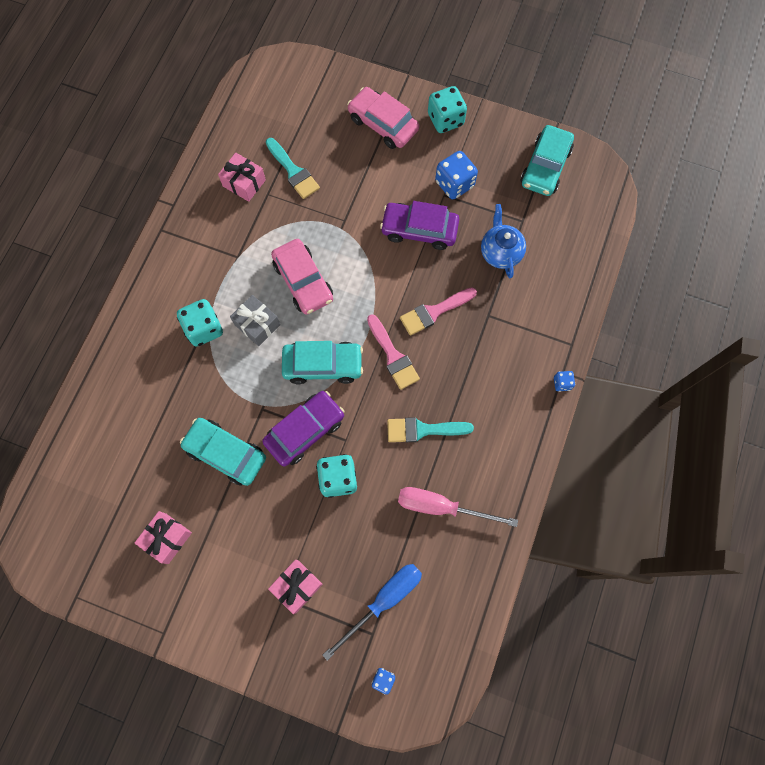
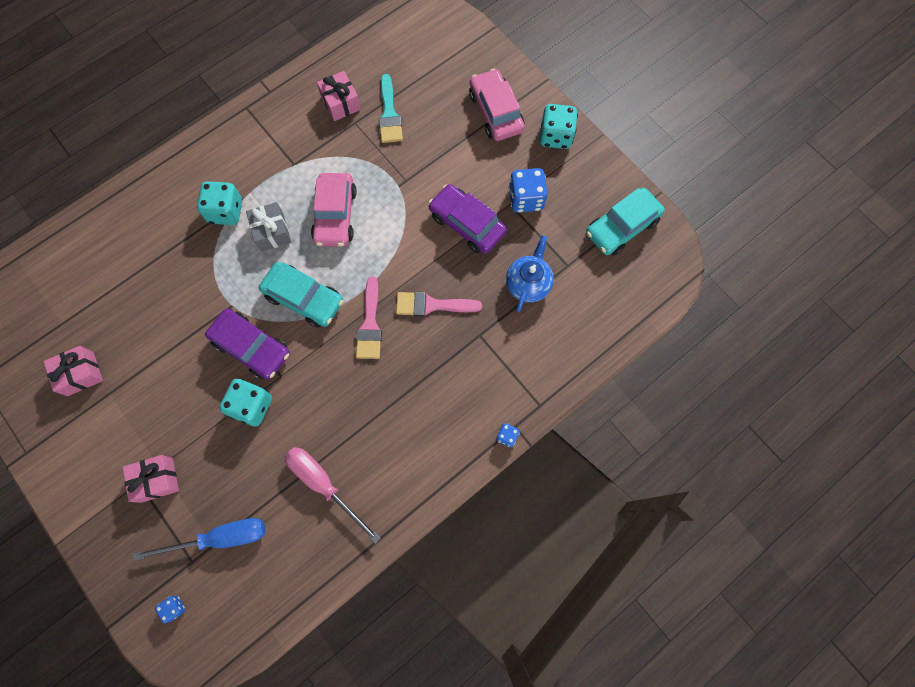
camera: 30 degrees right, 0 degrees up
(225, 453) = (174, 329): turquoise car -> none
(305, 430) = (251, 347): purple car -> purple car turned 45 degrees clockwise
(423, 430) = (353, 406): turquoise brush -> none

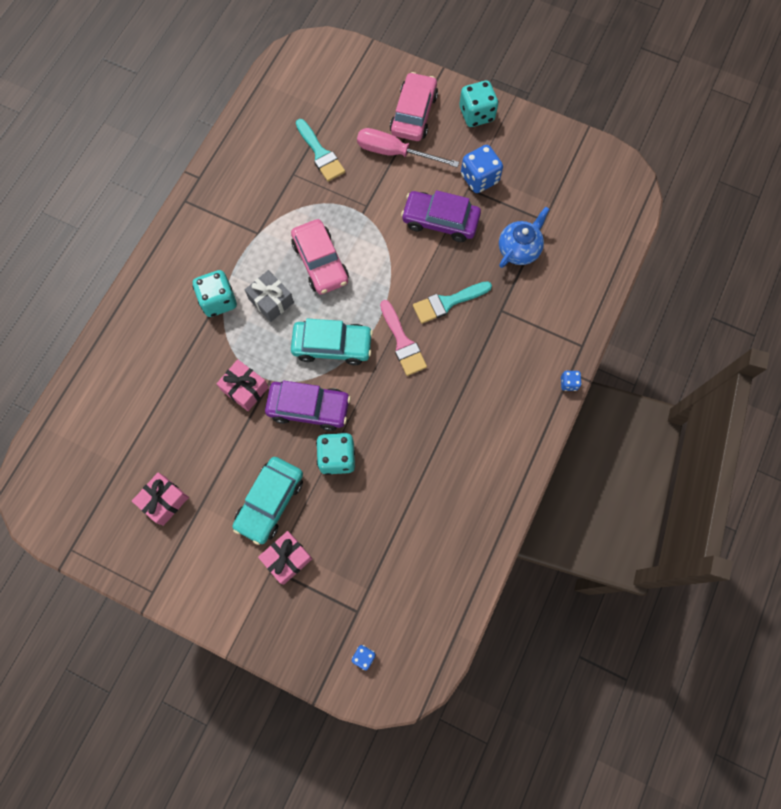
camera: 25 degrees left, 0 degrees up
(220, 538) = (371, 580): blue screwdriver -> none
(324, 485) = (437, 494): pink screwdriver -> pink screwdriver (395, 153)
(341, 103) = (271, 161): pink gift -> pink gift (245, 389)
(432, 305) = (447, 302): pink brush -> turquoise brush
(496, 112) = (413, 114): pink car -> pink car turned 60 degrees clockwise
(528, 283) = (519, 249): blue teapot -> blue teapot turned 45 degrees clockwise
(622, 227) = (572, 168): turquoise car -> turquoise car (270, 502)

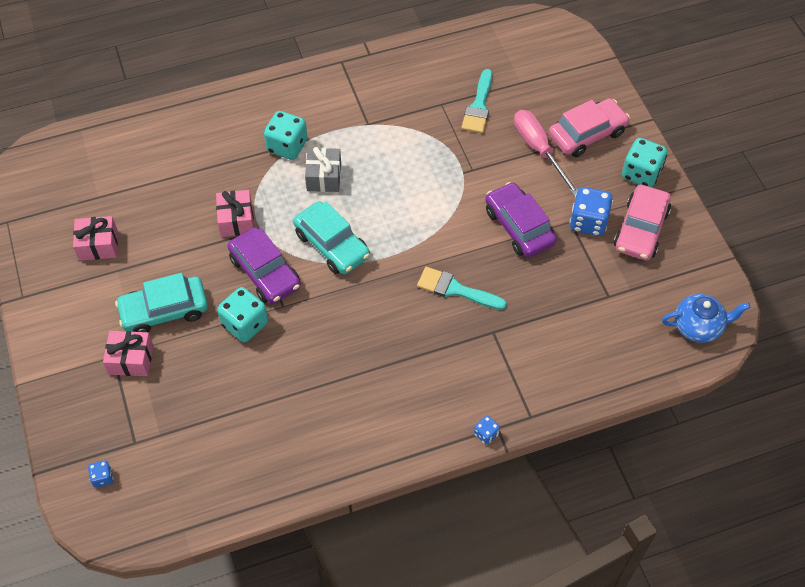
camera: 45 degrees right, 15 degrees down
(320, 262) = (391, 180): pink car -> pink car (641, 229)
(402, 342) = (387, 287): pink brush -> none
(519, 249) = (561, 300): blue teapot -> blue teapot (698, 326)

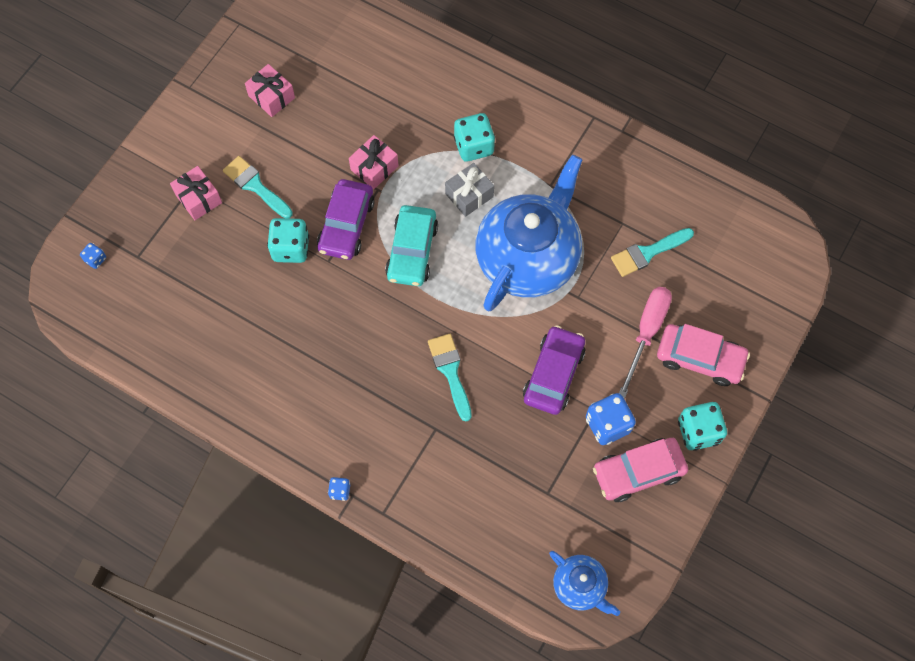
camera: 50 degrees right, 10 degrees up
(164, 311) = (255, 186): turquoise car -> turquoise brush
(412, 177) = (528, 258): none -> blue teapot

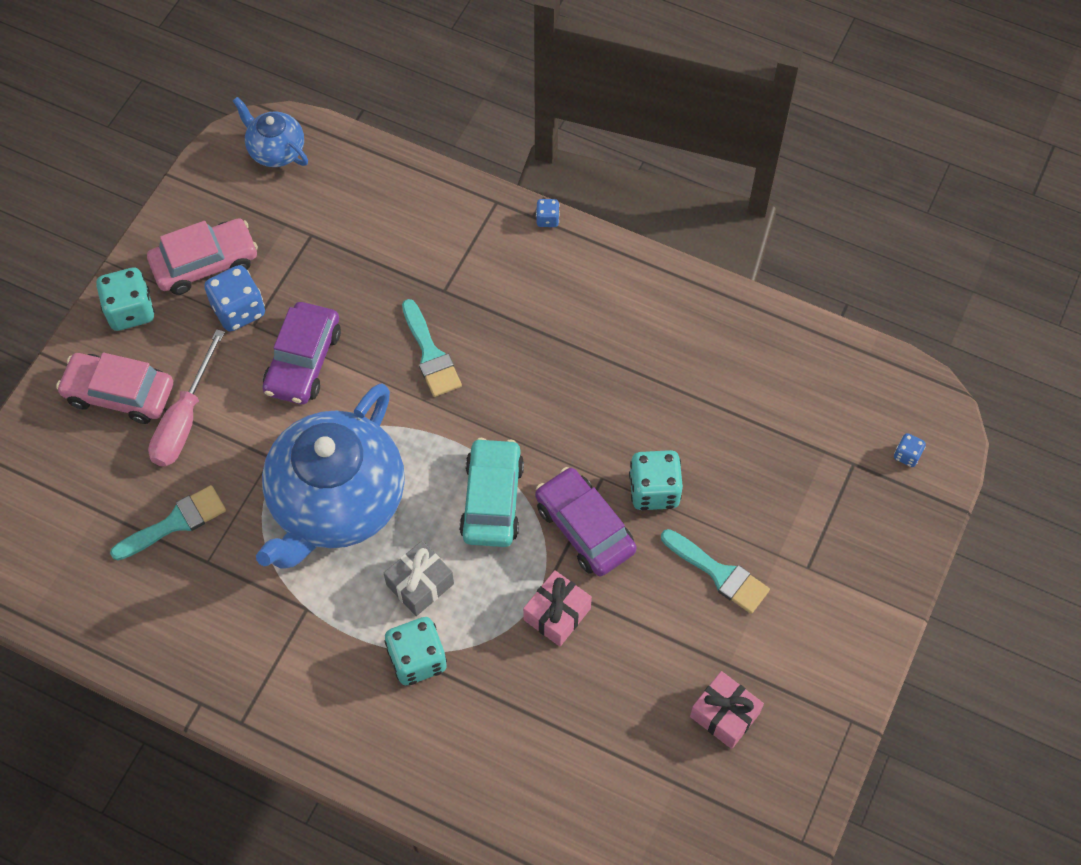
camera: 175 degrees right, 5 degrees down
(198, 198) = (793, 549): pink gift -> none
(346, 225) = (584, 528): purple car -> purple car turned 45 degrees counterclockwise

